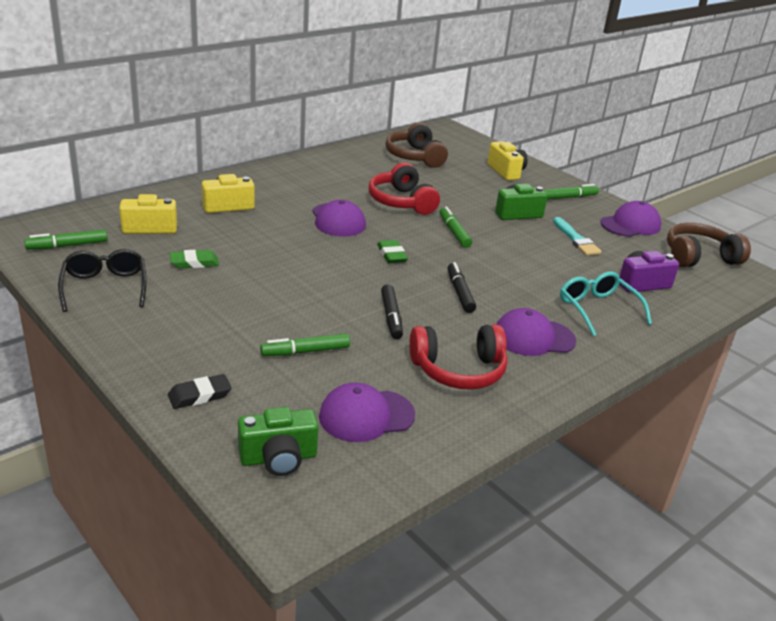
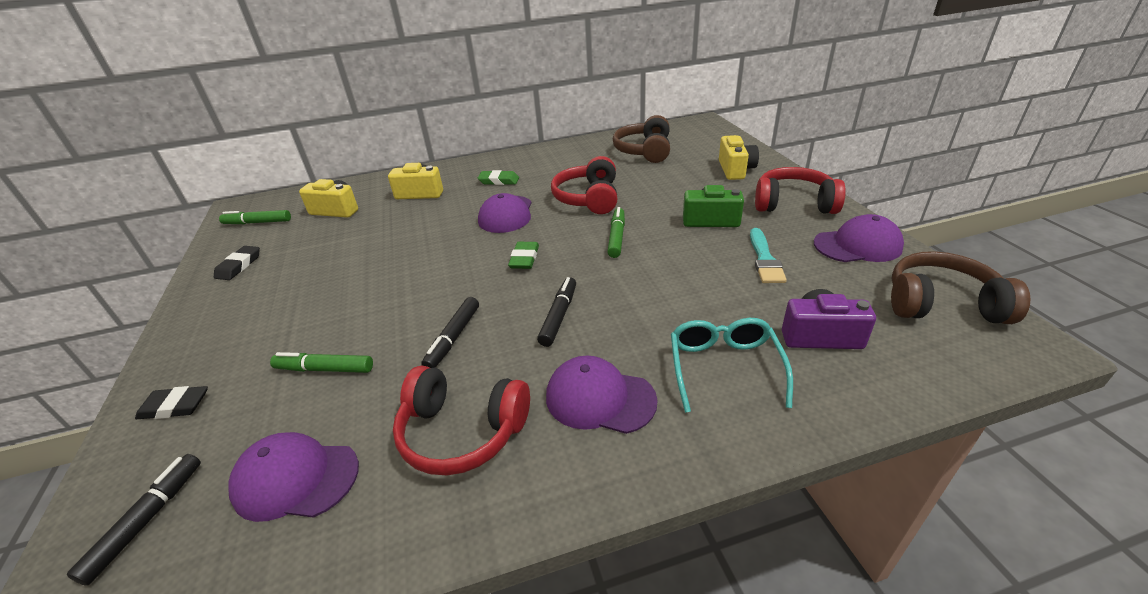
camera: 30 degrees right, 5 degrees up
(105, 287) = (239, 266): black glasses -> black eraser
(194, 262) = (334, 249): green eraser -> green eraser (499, 181)
(278, 458) = (147, 520): green camera -> black marker
(569, 197) = (793, 204): green marker -> red headphones

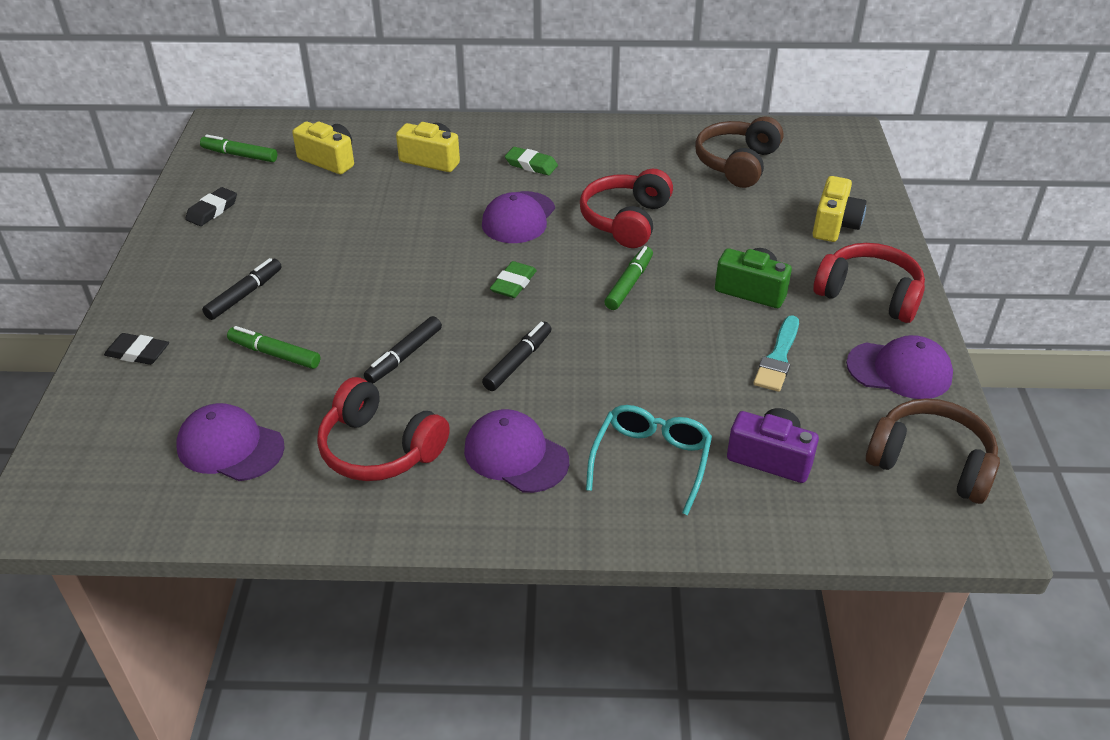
camera: 15 degrees right, 5 degrees up
(147, 520) = (111, 445): black marker -> black marker (245, 295)

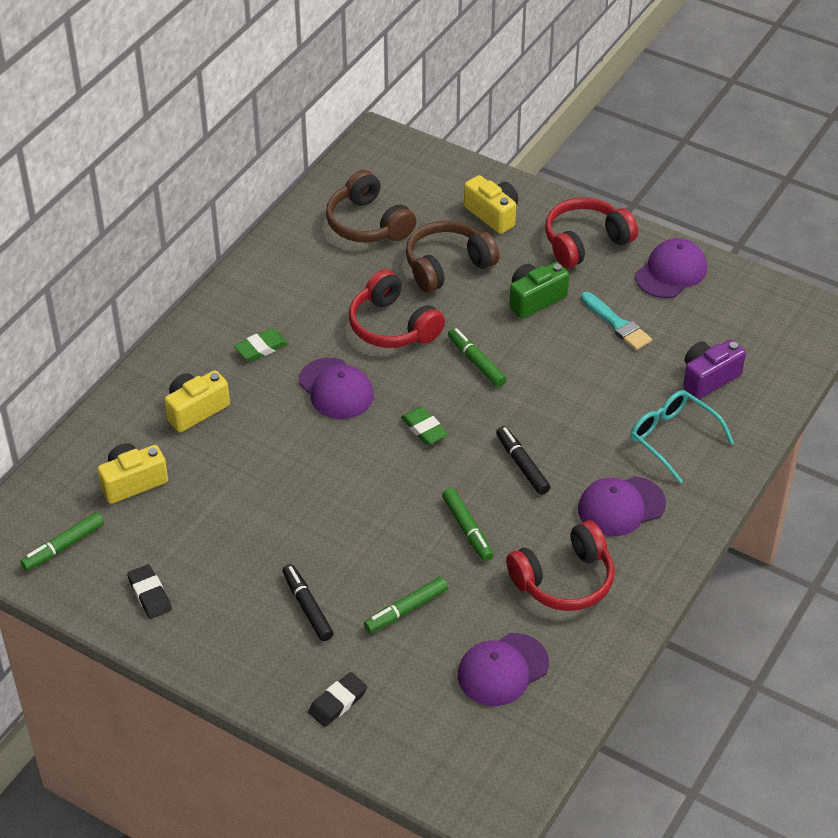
camera: 60 degrees left, 5 degrees up
(404, 356) = (467, 529): black marker -> green marker
(930, 463) = (761, 306): brown headphones -> brown headphones (447, 266)

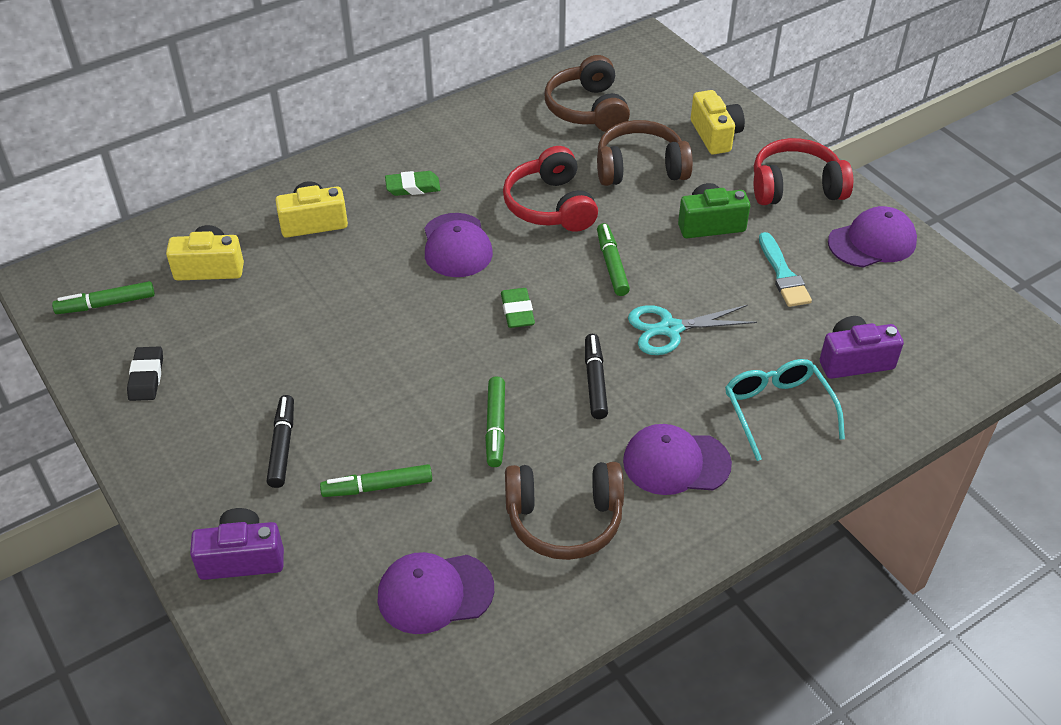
camera: 25 degrees right, 0 degrees up
(338, 702) = (242, 558): black eraser -> purple camera
(555, 401) = (670, 329): none -> turquoise scissors
(564, 580) = (564, 519): red headphones -> brown headphones

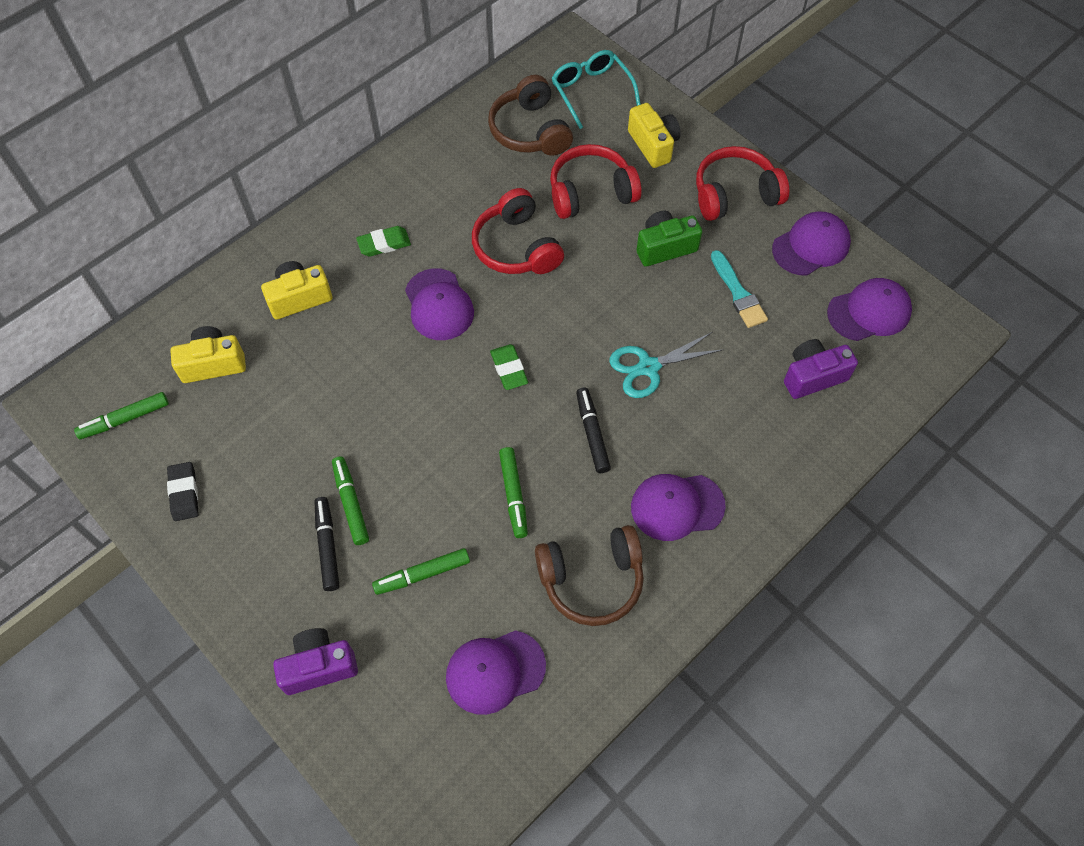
camera: 10 degrees left, 15 degrees up
(612, 265) = (584, 305): green marker -> green marker (351, 503)
(640, 168) = (591, 192): brown headphones -> red headphones
(777, 410) = (754, 438): turquoise glasses -> turquoise glasses (591, 91)
(928, 309) = (869, 312): none -> purple cap

